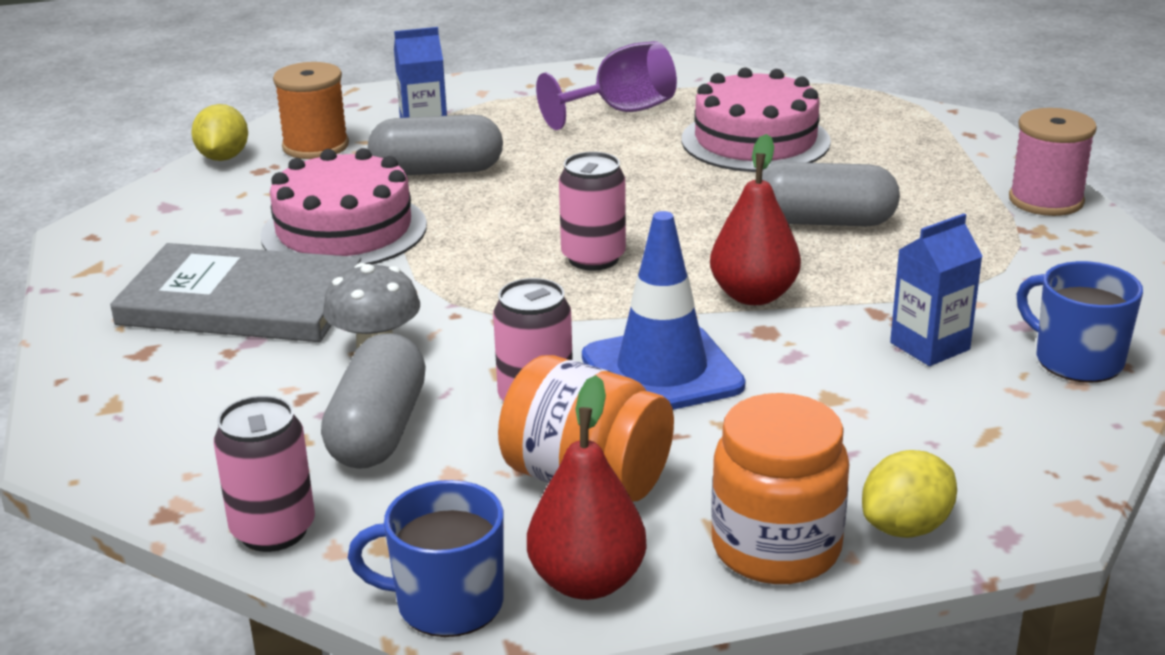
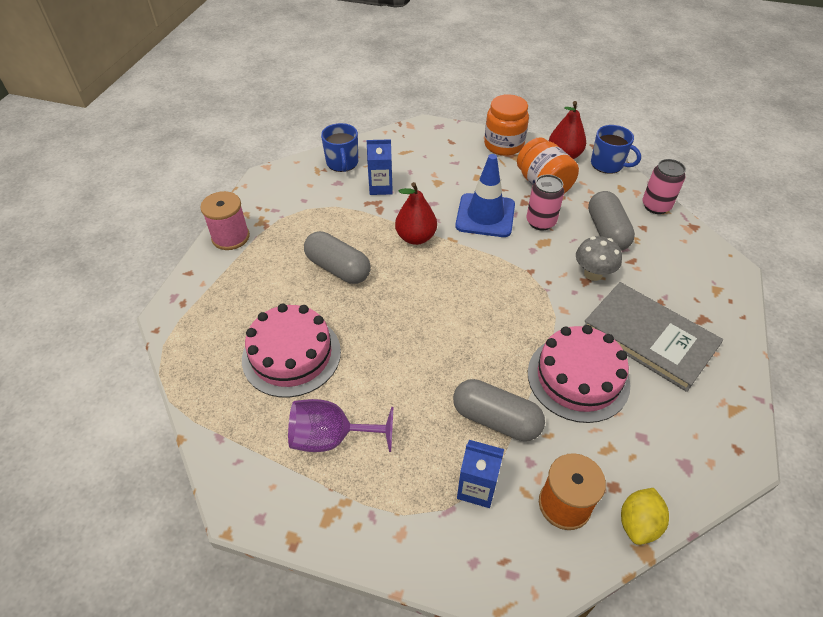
camera: 150 degrees left, 20 degrees up
(378, 430) = (606, 232): grey capsule -> grey capsule turned 45 degrees counterclockwise
(593, 258) = (462, 292): pink can -> none
(906, 527) = (462, 137): yellow lemon -> none

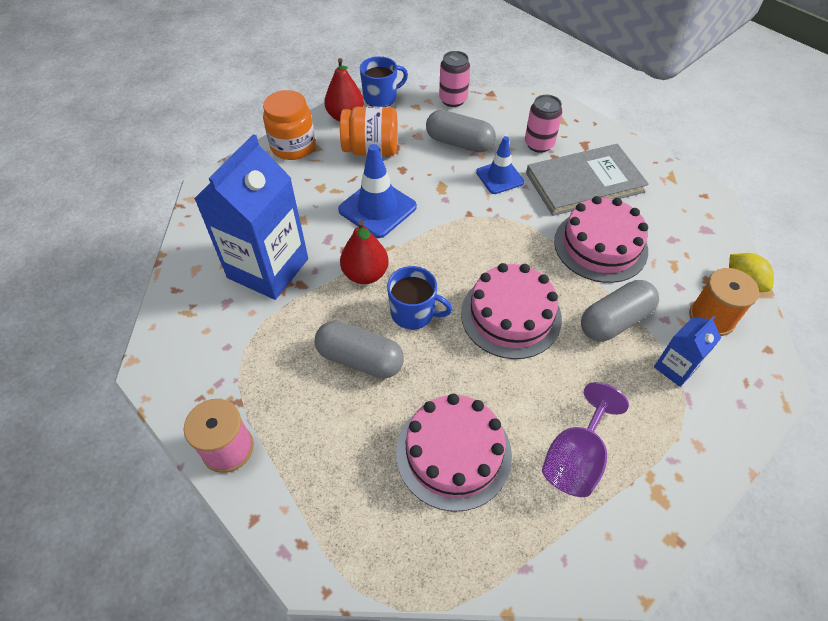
camera: 60 degrees left, 5 degrees up
(338, 268) = (360, 359): grey capsule -> grey capsule turned 45 degrees clockwise
(342, 163) = (197, 284): blue mug -> blue mug (413, 313)
(381, 187) = (268, 268): blue carton -> blue carton, size x2.11
(444, 341) = (511, 315): none -> pink cake
(540, 222) = (416, 176): pink can -> pink can (539, 144)
(593, 274) = (499, 177): grey mushroom -> blue traffic cone

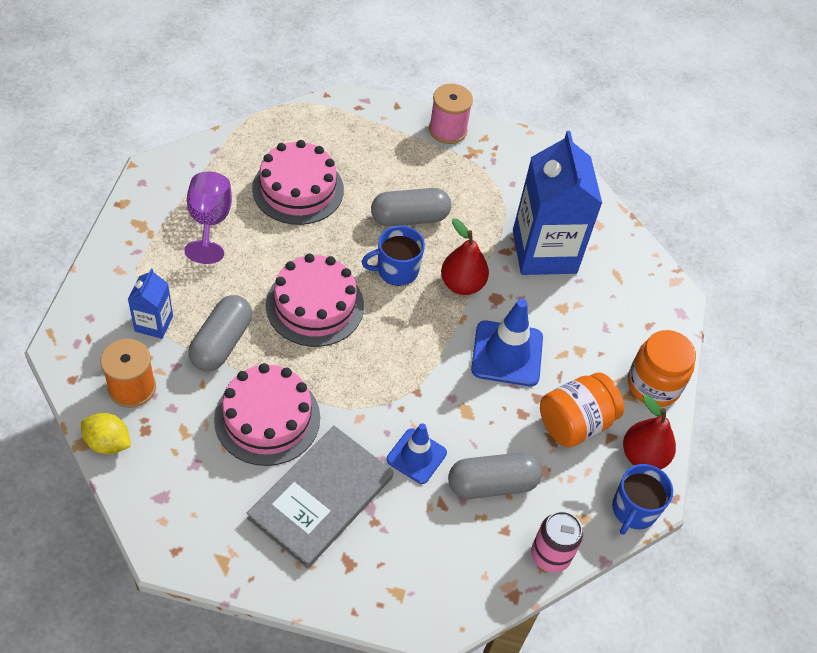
camera: 140 degrees right, 0 degrees up
(539, 144) = (402, 532): pink can -> none

